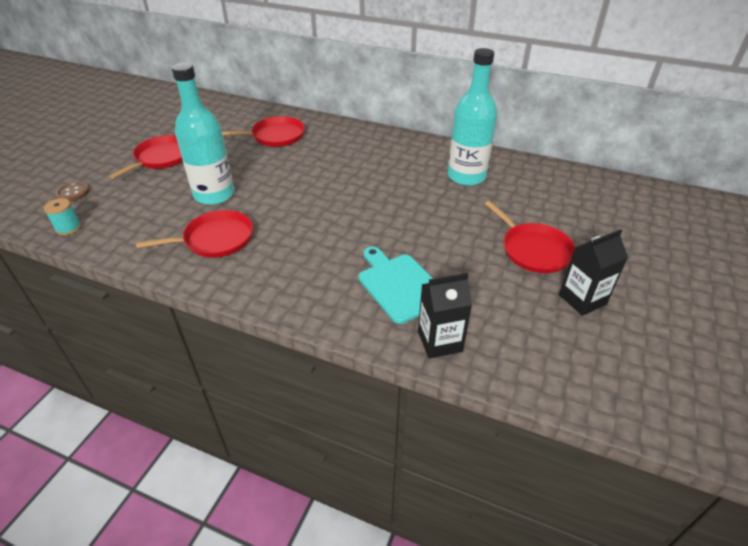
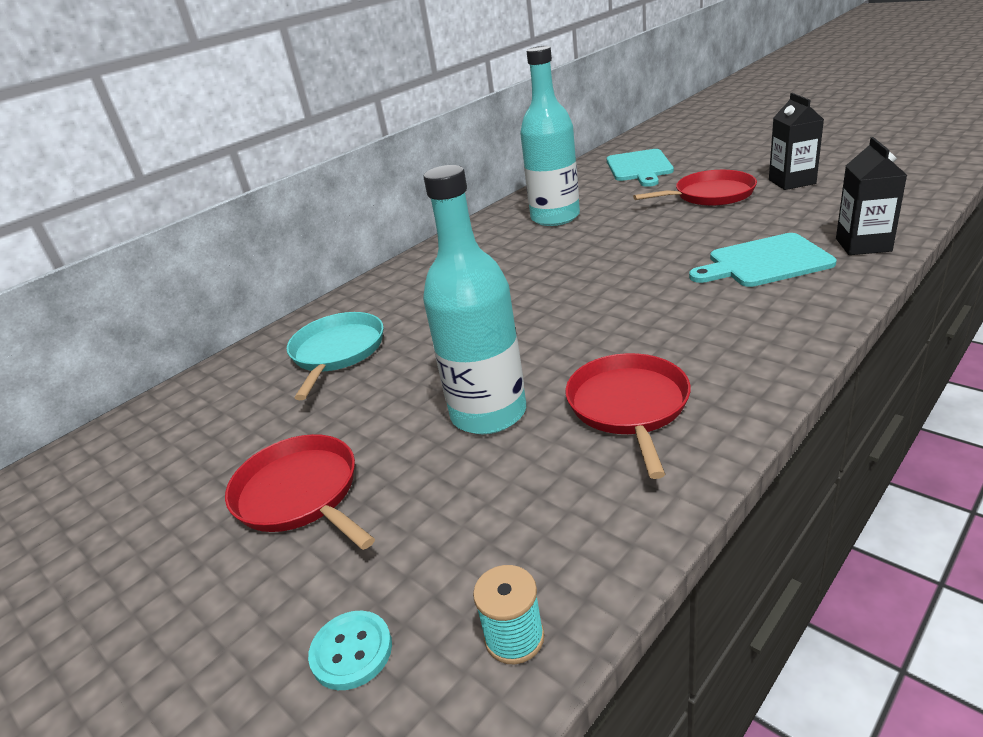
camera: 65 degrees left, 10 degrees down
(73, 193) = (351, 651): brown button -> turquoise button
(275, 136) = (337, 352): red pan -> turquoise pan
(591, 204) = (639, 167): none -> turquoise cutting board

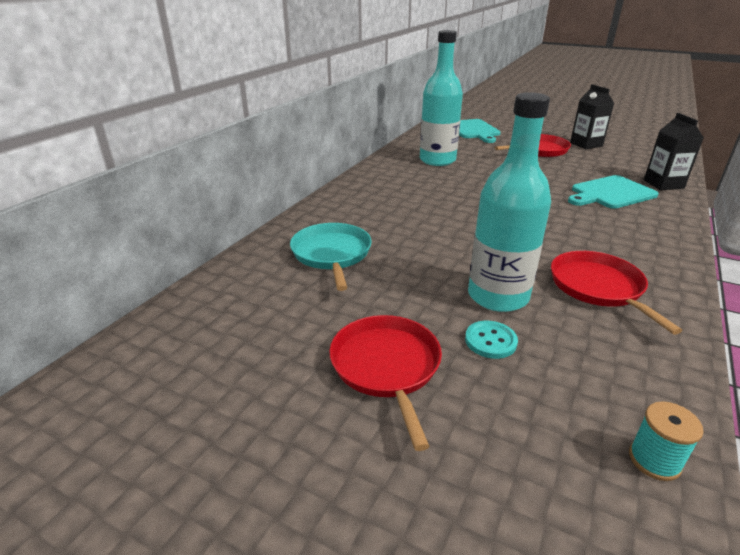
camera: 20 degrees left, 0 degrees up
(300, 494) = (386, 367): red pan -> red pan turned 45 degrees clockwise
(351, 651) = (534, 490): turquoise button -> turquoise button (490, 341)

